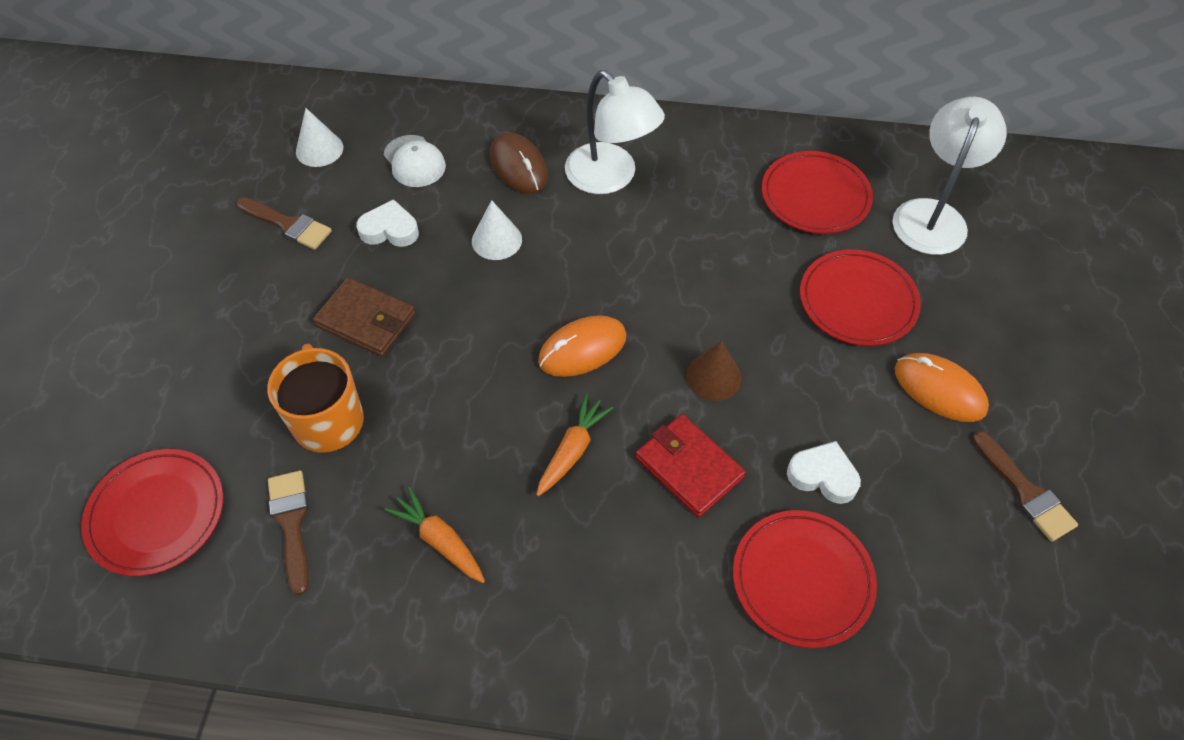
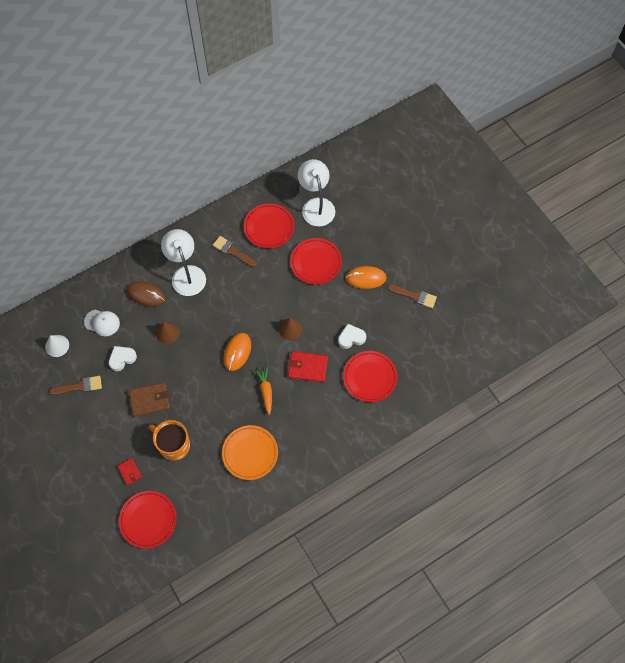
camera: 40 degrees left, 10 degrees up
(217, 408) = (130, 472): none -> red wallet
(291, 523) = (197, 486): brown brush -> brown brush (232, 251)
(439, 540) = (250, 453): orange carrot -> orange plate
(496, 240) = (167, 332): white cone -> brown cone
(610, 178) = (186, 274): white lamp -> white lamp turned 120 degrees counterclockwise

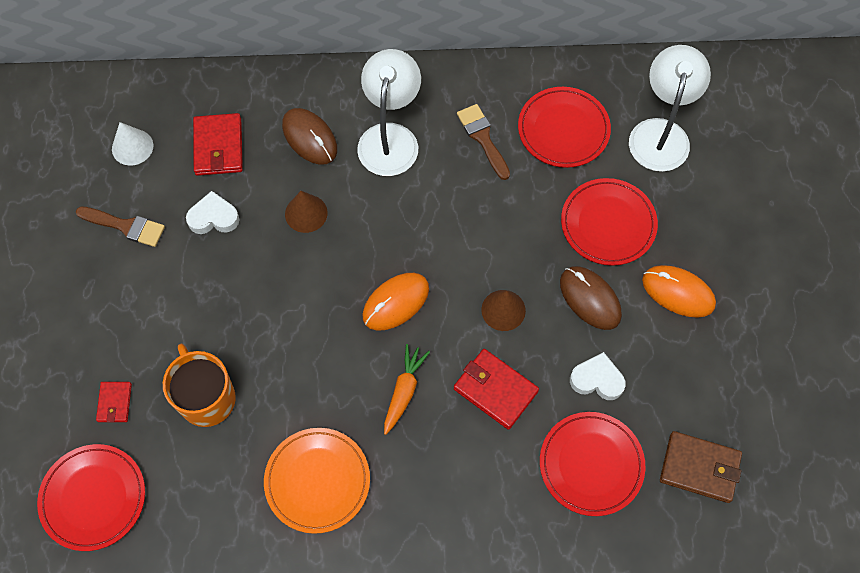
camera: 30 degrees right, 0 degrees up
(102, 322) = (218, 147): white cap -> red wallet
(150, 400) = (215, 305): brown wallet -> brown wallet (699, 468)
(327, 302) = (590, 299): none -> brown mouse
(414, 296) = (747, 367): brown brush -> none

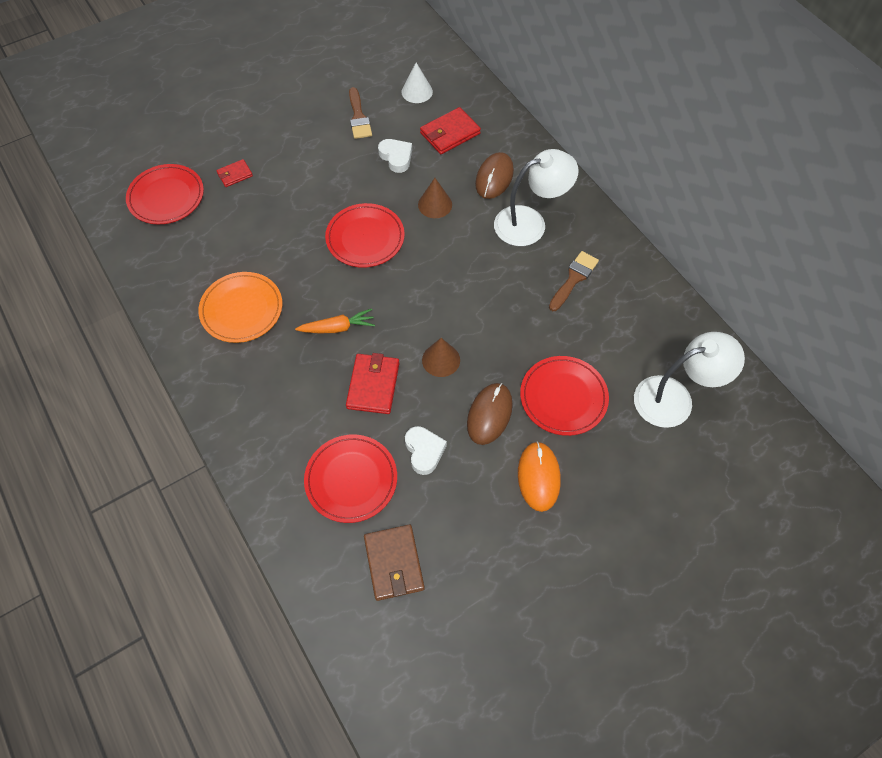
camera: 60 degrees right, 5 degrees down
(207, 398) = (265, 219): orange mug -> none
(396, 302) = (402, 289): orange mouse -> none
(563, 129) = (623, 328): red plate -> red plate (365, 238)

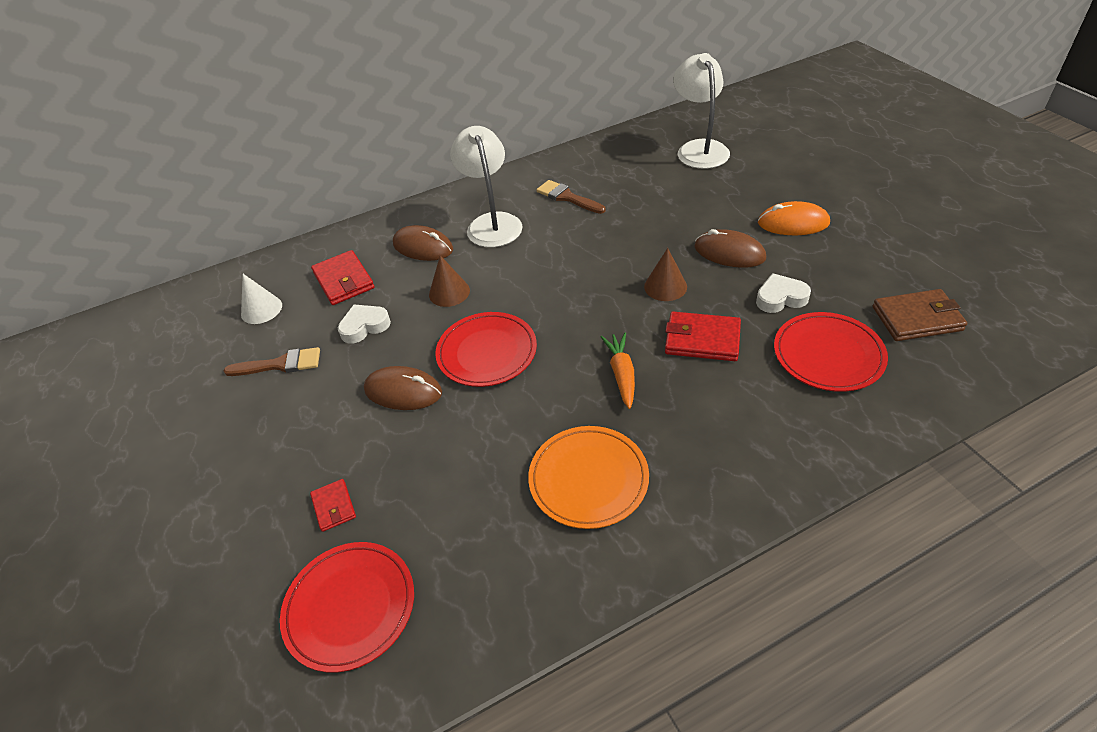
camera: 80 degrees left, 15 degrees down
(328, 193) = (403, 391): none -> brown mouse
(563, 397) = (704, 207): red plate -> none

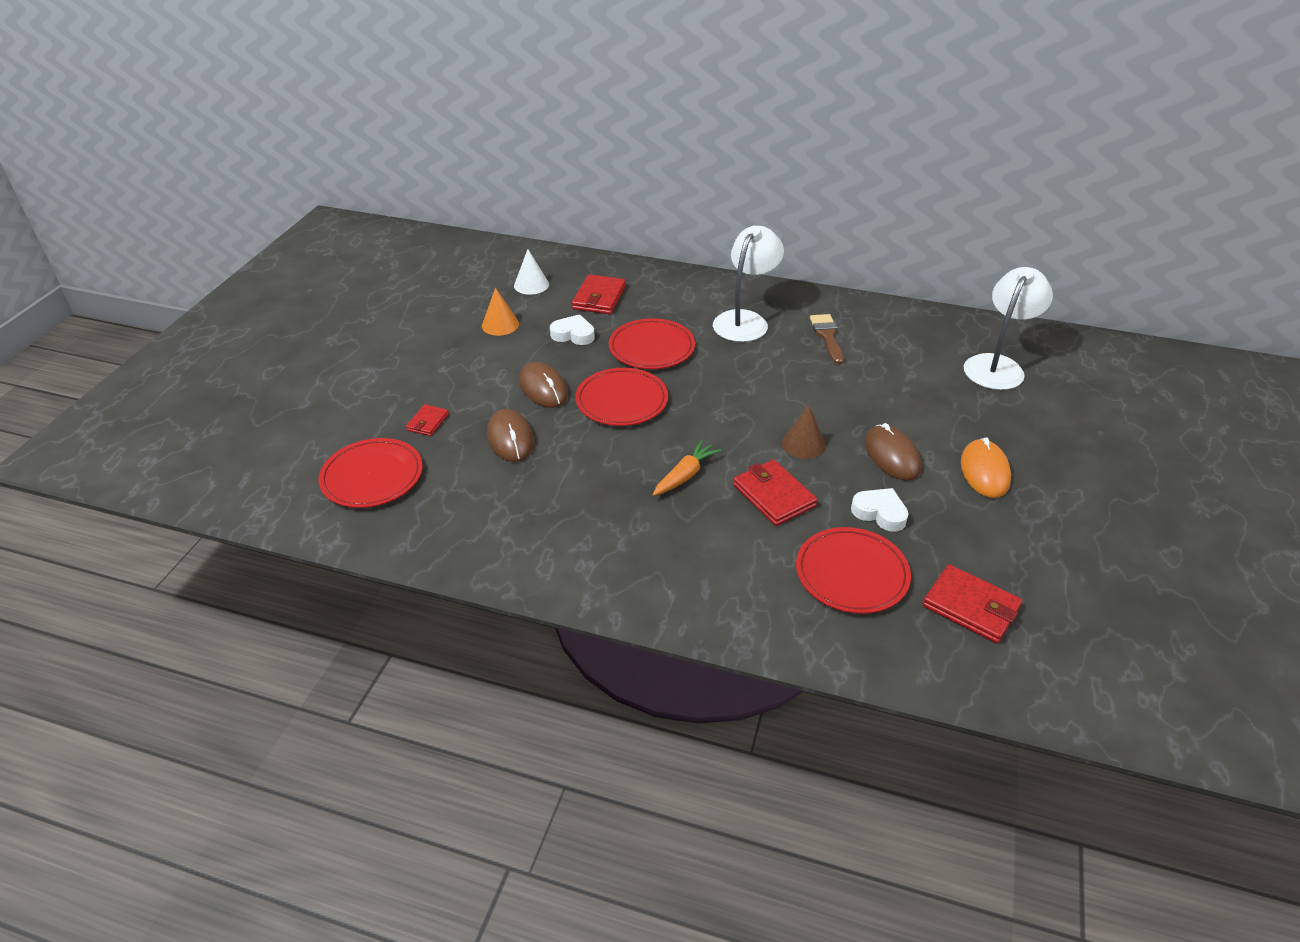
camera: 40 degrees right, 5 degrees down
(280, 364) = (500, 325): brown brush -> orange cone
(423, 247) = (676, 307): brown mouse -> brown mouse (510, 438)
(449, 292) = (651, 348): brown cone -> red plate
(588, 479) = (574, 516): orange plate -> none
(793, 223) = (984, 471): orange mouse -> orange mouse turned 45 degrees clockwise
(916, 318) = (970, 606): brown wallet -> red wallet

